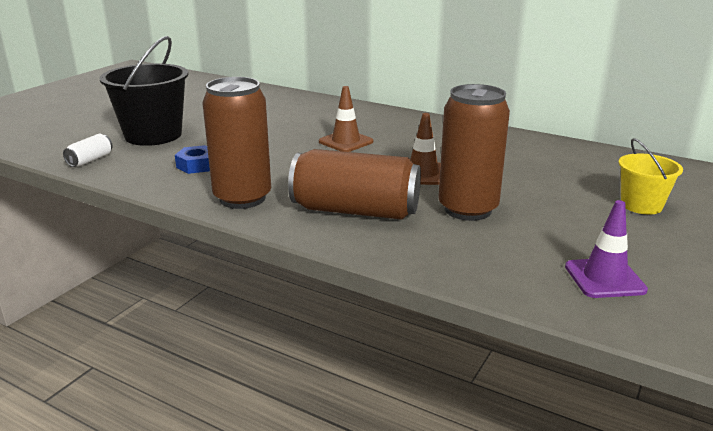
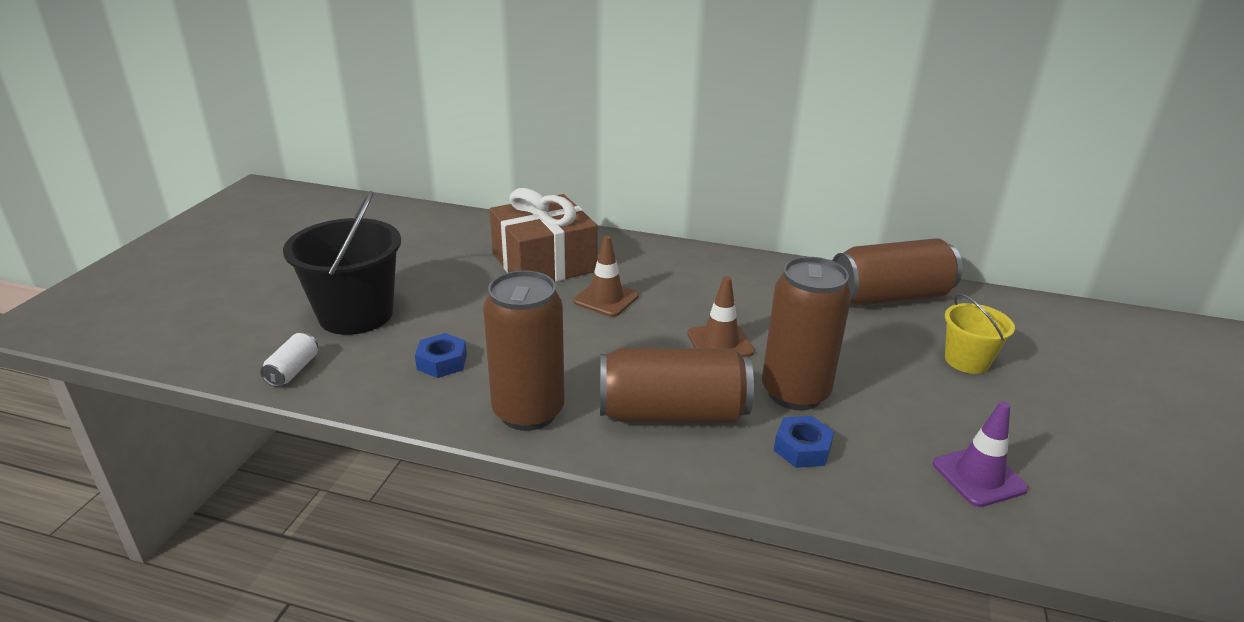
camera: 15 degrees left, 5 degrees up
(310, 118) = (544, 262): none -> brown gift
(452, 243) = (802, 448): none -> blue nut
(593, 160) = (890, 296): none -> brown can

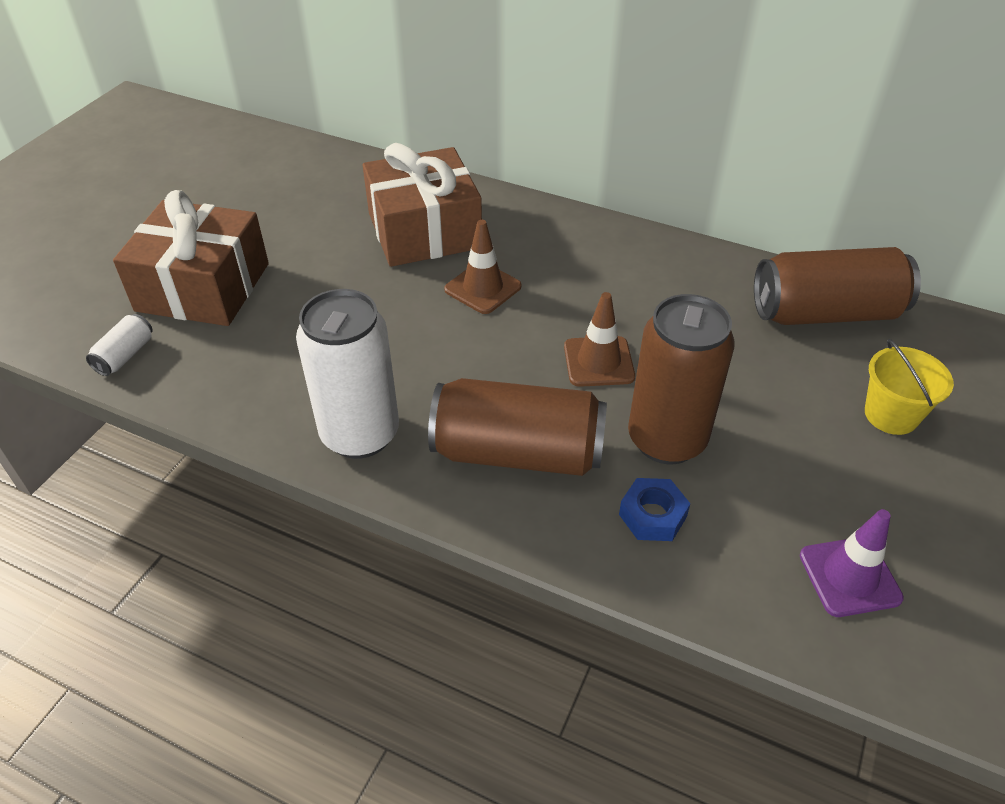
camera: 10 degrees right, 15 degrees up
(356, 314) = (203, 287): black bucket -> brown gift
(442, 362) = (282, 359): blue nut -> none
(528, 412) = (360, 434): brown can -> white can

